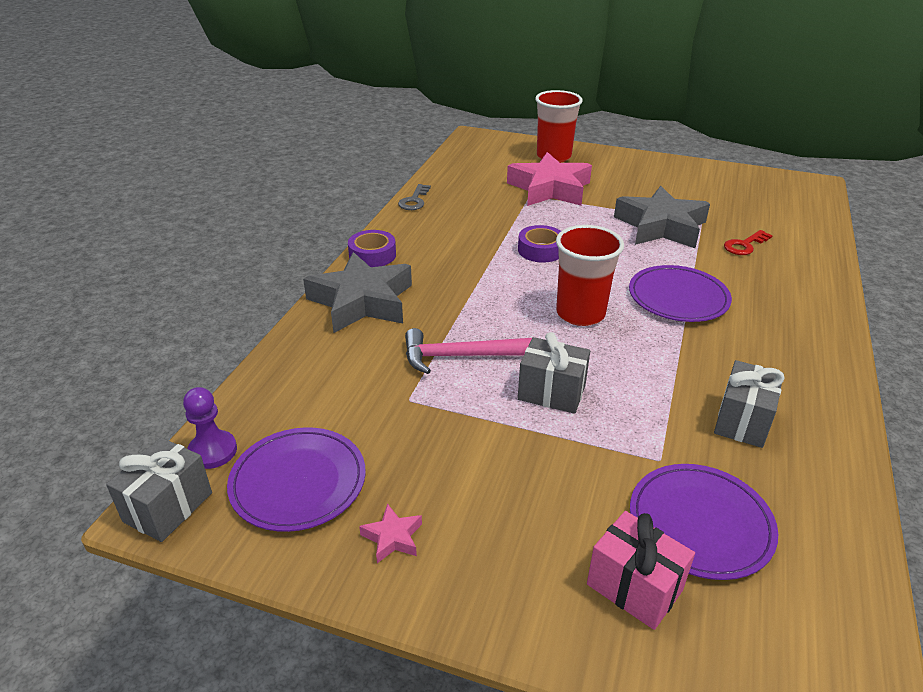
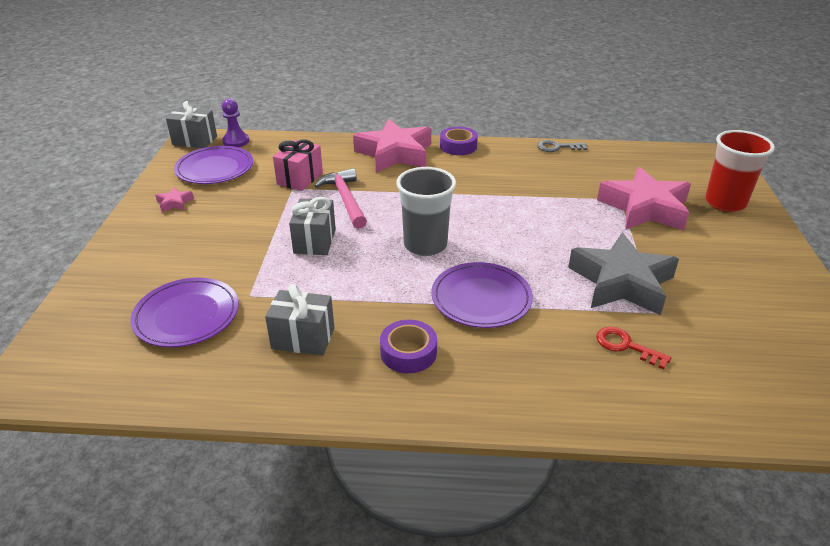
camera: 75 degrees right, 0 degrees up
(362, 301) = (395, 153): grey star -> pink star
(540, 250) = (517, 216): purple tape -> purple tape (408, 352)
(580, 313) = (425, 245): red cup -> grey cup
(634, 587) = (134, 289): pink gift -> pink gift (300, 179)

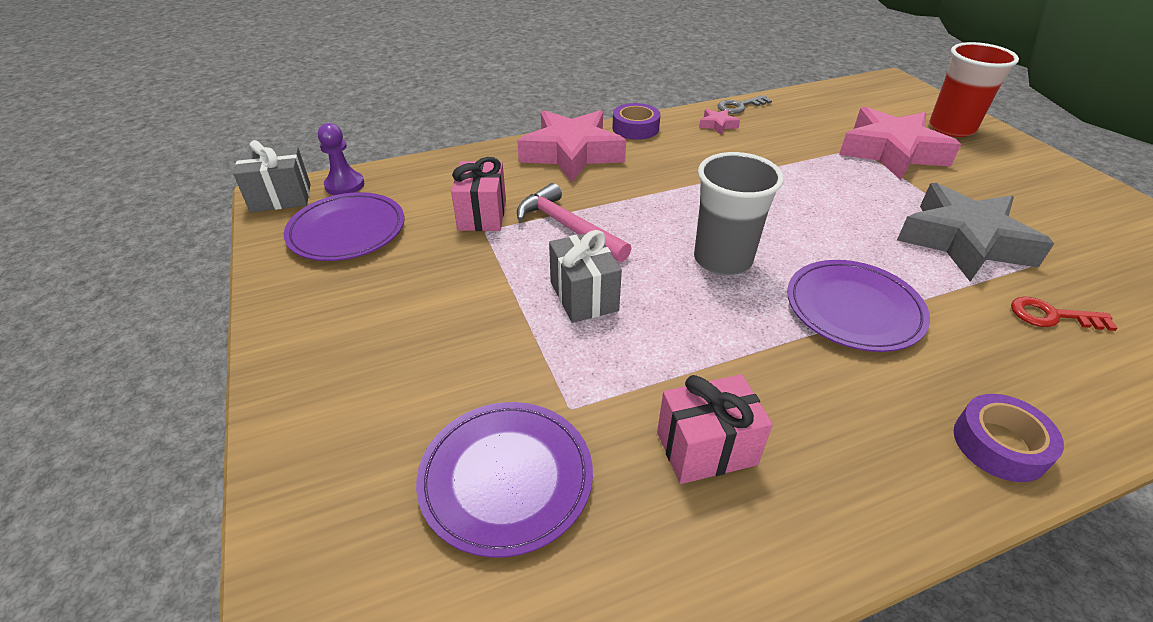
camera: 25 degrees left, 5 degrees up
(175, 203) = (328, 299): pink star -> pink star (717, 125)
(303, 338) = (706, 448): grey gift -> pink gift
(408, 352) = (853, 415): purple tape -> purple tape (999, 445)

